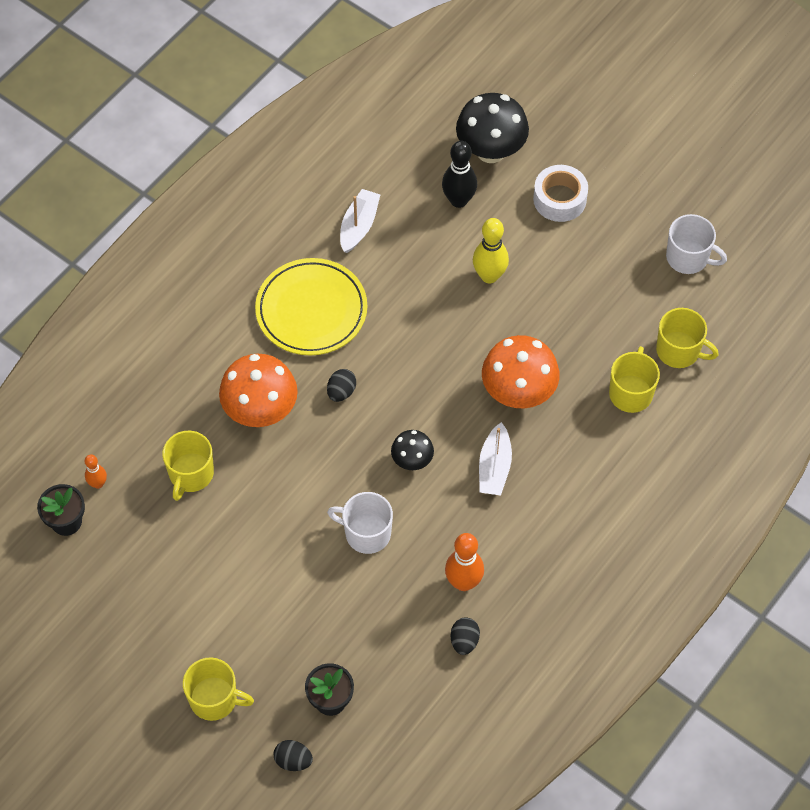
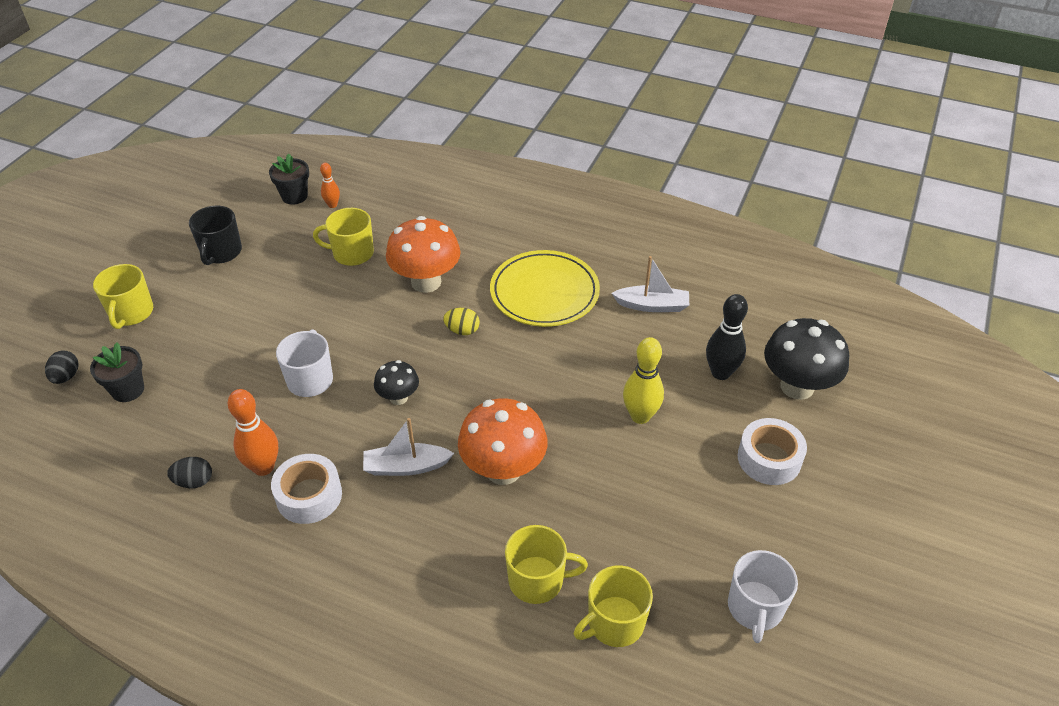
camera: 75 degrees right, 15 degrees down
(142, 605) = (221, 252): none -> black mug
(341, 392) = (462, 330): black egg -> yellow egg
(505, 548) = (309, 496): none -> white tape
(679, 351) = (614, 623): yellow mug -> yellow mug turned 45 degrees clockwise

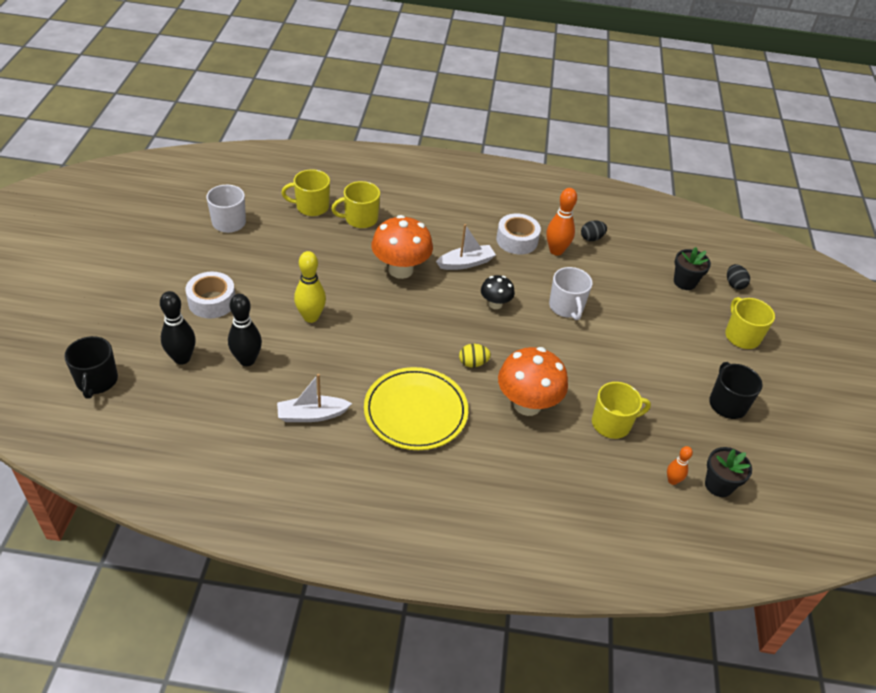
camera: 160 degrees right, 0 degrees up
(614, 623) = (311, 207): yellow mug -> yellow mug turned 135 degrees counterclockwise
(797, 386) = (182, 358): black mushroom -> black bowling pin
(889, 375) = (97, 381): none -> black mug

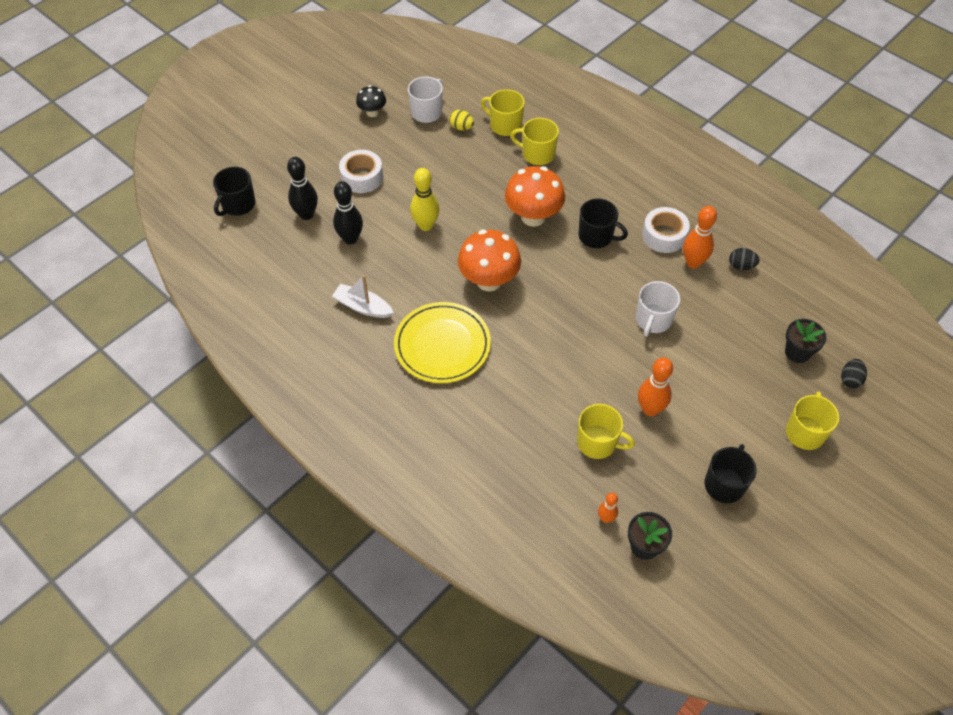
camera: 40 degrees right, 10 degrees up
(466, 263) = (596, 236): white boat -> black mug
(473, 363) = (524, 329): yellow egg -> yellow egg (461, 127)
(495, 304) = (589, 286): black mushroom -> black mushroom (372, 112)
(527, 404) = (538, 387): orange mushroom -> orange mushroom (489, 281)
(626, 376) = (650, 409): none -> orange bowling pin

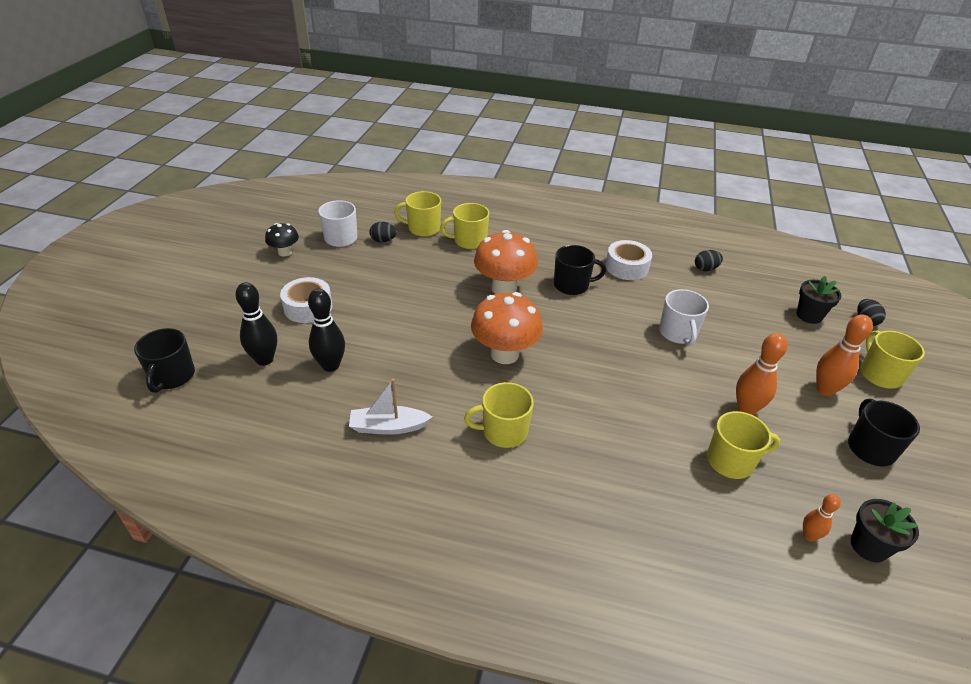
camera: 30 degrees left, 15 degrees down
(425, 225) = (405, 327): yellow bowling pin -> none
(442, 345) = (503, 431): yellow plate -> yellow mug
(461, 127) = (383, 240): yellow egg -> black egg
(693, 262) = (668, 278): orange bowling pin -> orange bowling pin (825, 389)

